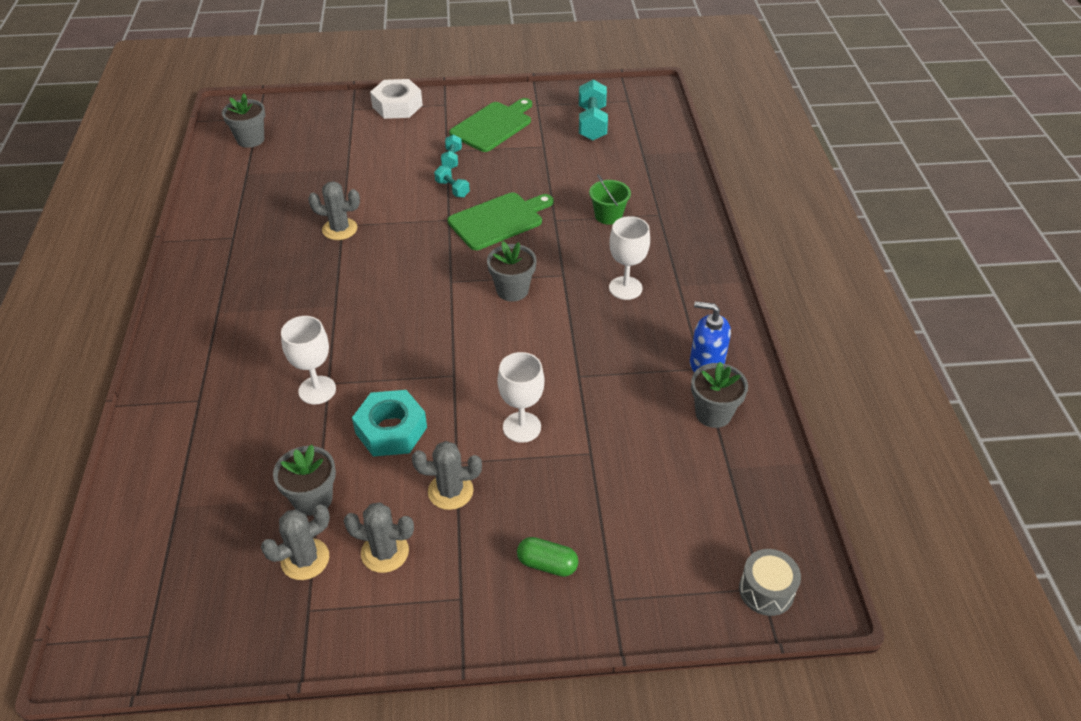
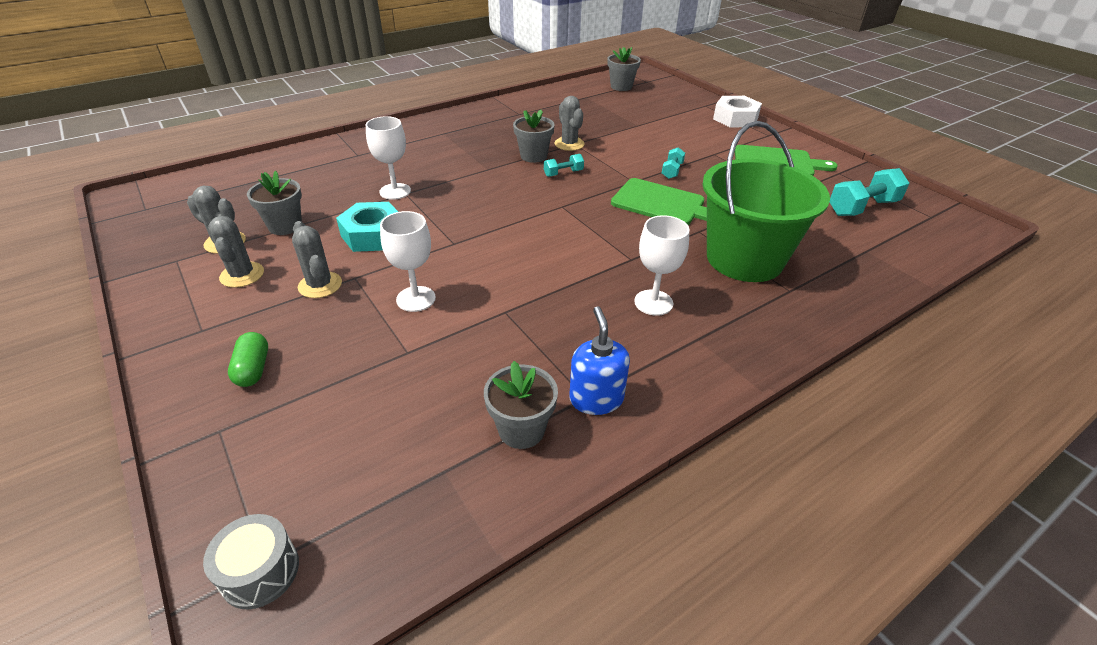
camera: 60 degrees right, 5 degrees down
(452, 159) = (707, 159): turquoise dumbbell -> turquoise dumbbell (563, 173)
(512, 290) = (582, 238): grey flower pot -> grey flower pot (533, 156)
(608, 216) = (744, 259): green bucket -> green bucket, size x2.41

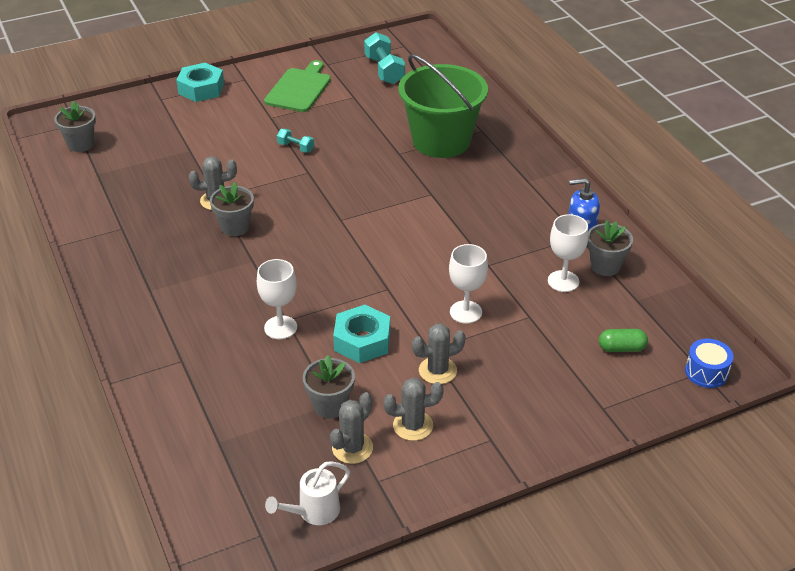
camera: 80 degrees left, 0 degrees up
(156, 230) = (313, 512): none -> white watering can
(253, 369) = (541, 399): green capsule -> green capsule (621, 348)
(260, 571) = (706, 372): grey drum -> blue drum
(563, 173) = (279, 212): turquoise dumbbell -> none
(653, 302) = (487, 192): white goblet -> white goblet (563, 281)
(661, 203) = (352, 164): green cutting board -> none
(735, 118) = (201, 89): white nut -> turquoise nut

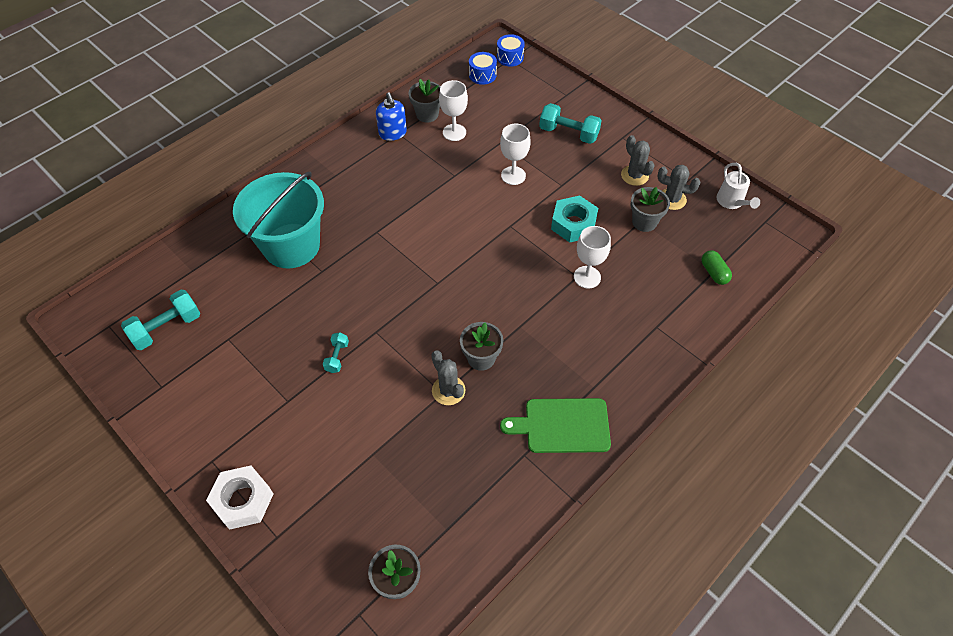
camera: 110 degrees left, 15 degrees up
(201, 89) = (243, 500): turquoise nut -> white nut
(299, 89) = (222, 395): green cutting board -> green cutting board (562, 425)
(313, 512) = (731, 202): white watering can -> white watering can turned 45 degrees clockwise
(437, 371) = (579, 176): grey cactus -> none
(441, 141) = (291, 246): green bucket -> turquoise bucket
(521, 385) = (568, 133): none -> turquoise dumbbell
(621, 348) = (508, 95): green capsule -> green capsule (714, 273)
(672, 334) = (482, 75): none -> blue drum

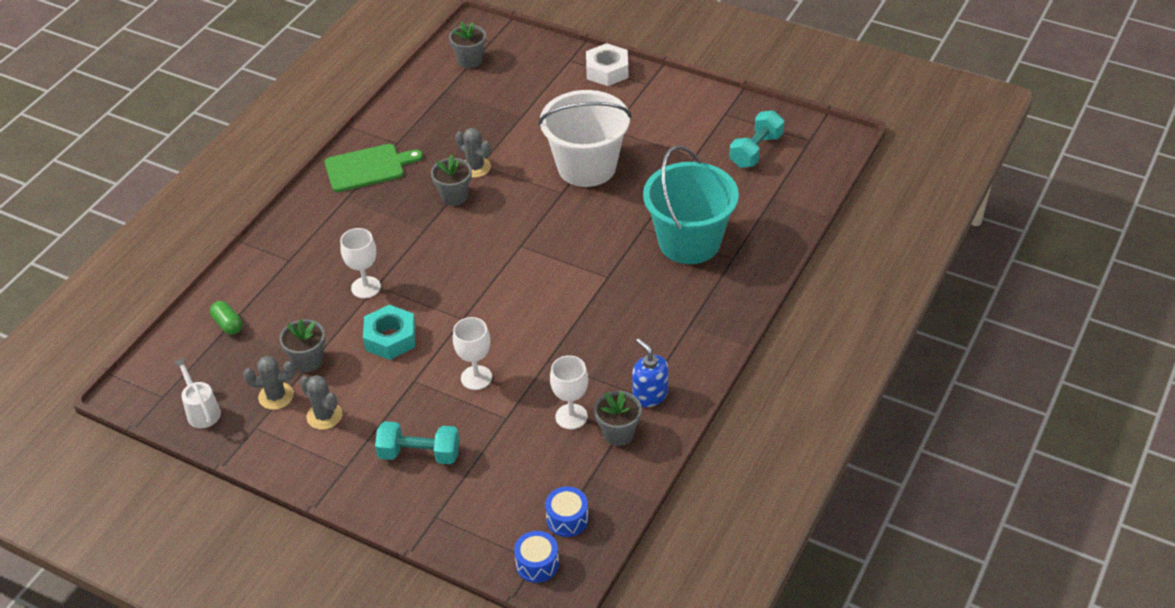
camera: 165 degrees right, 10 degrees down
(337, 357) = (586, 167): turquoise dumbbell -> white bucket

